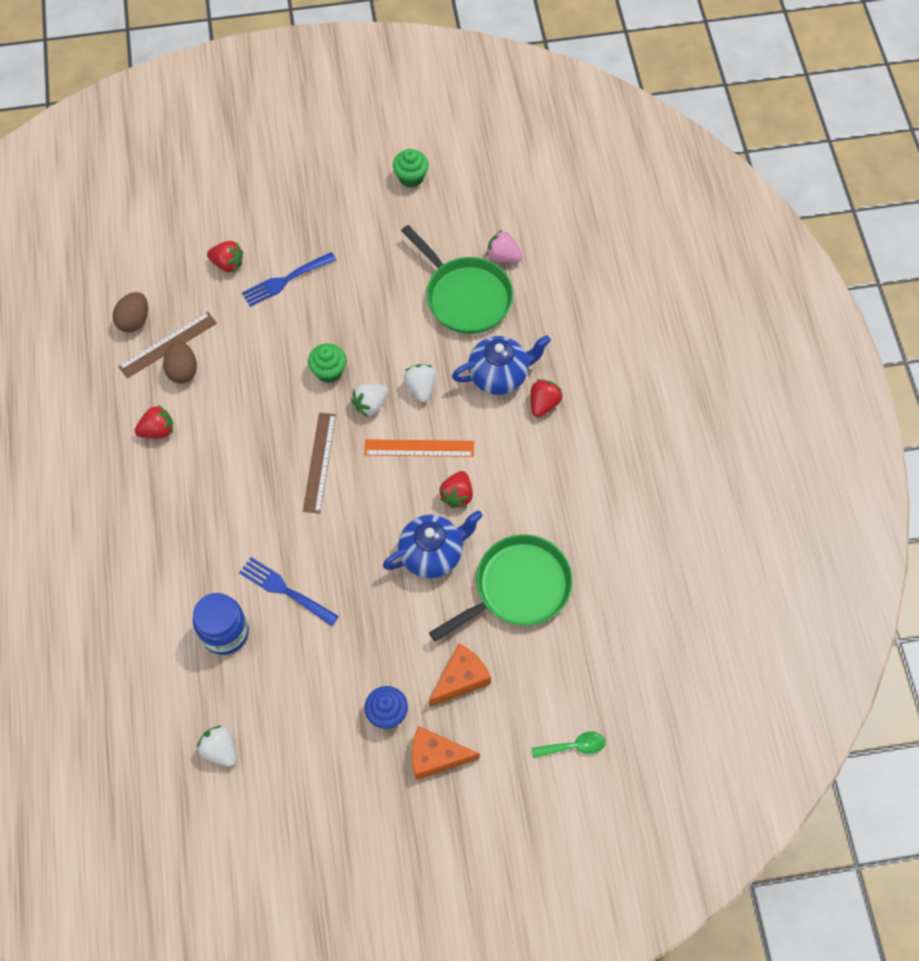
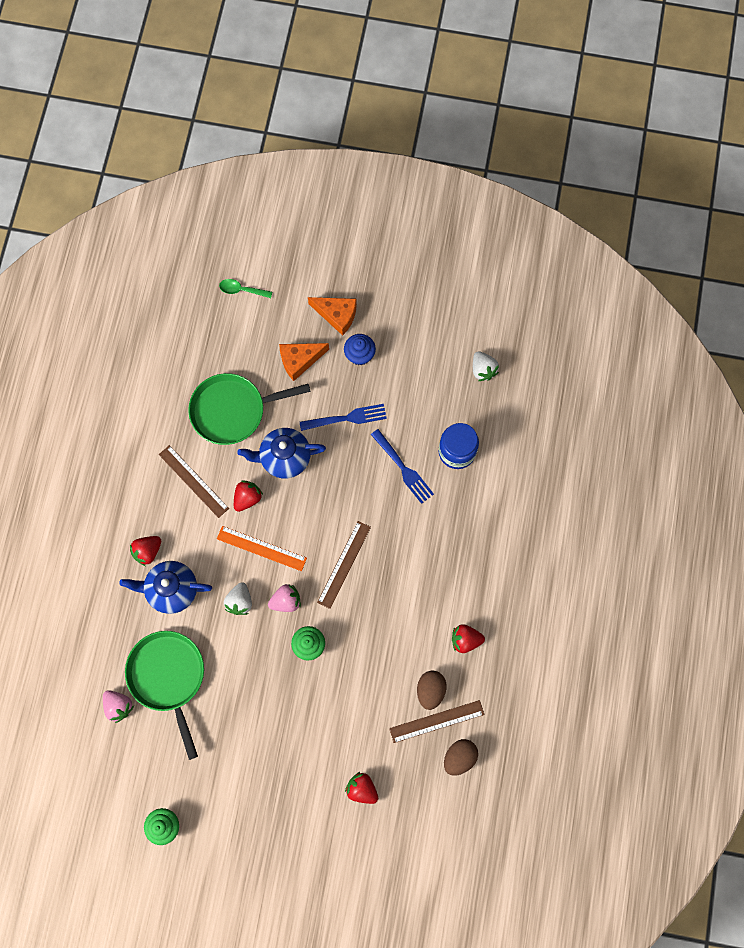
camera: 160 degrees left, 10 degrees up
(285, 280) = (316, 751): blue fork -> blue fork (347, 418)
(370, 405) = (286, 601): white strawberry -> pink strawberry
(527, 492) = (193, 481): none -> brown ruler

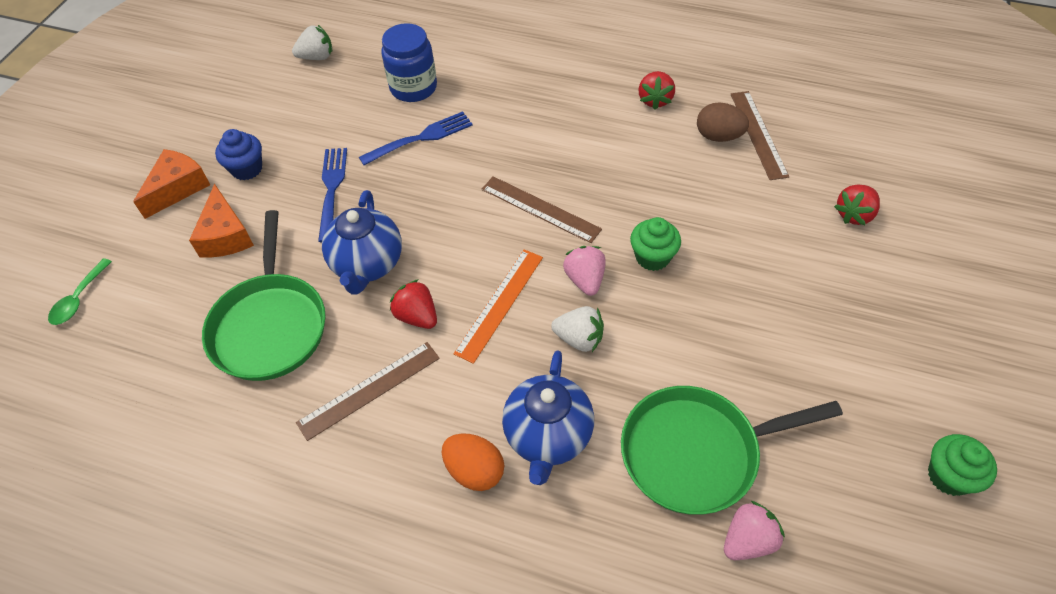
camera: 80 degrees left, 20 degrees down
(148, 551) = (475, 471): red strawberry -> orange egg
(459, 757) = (802, 117): brown egg -> none

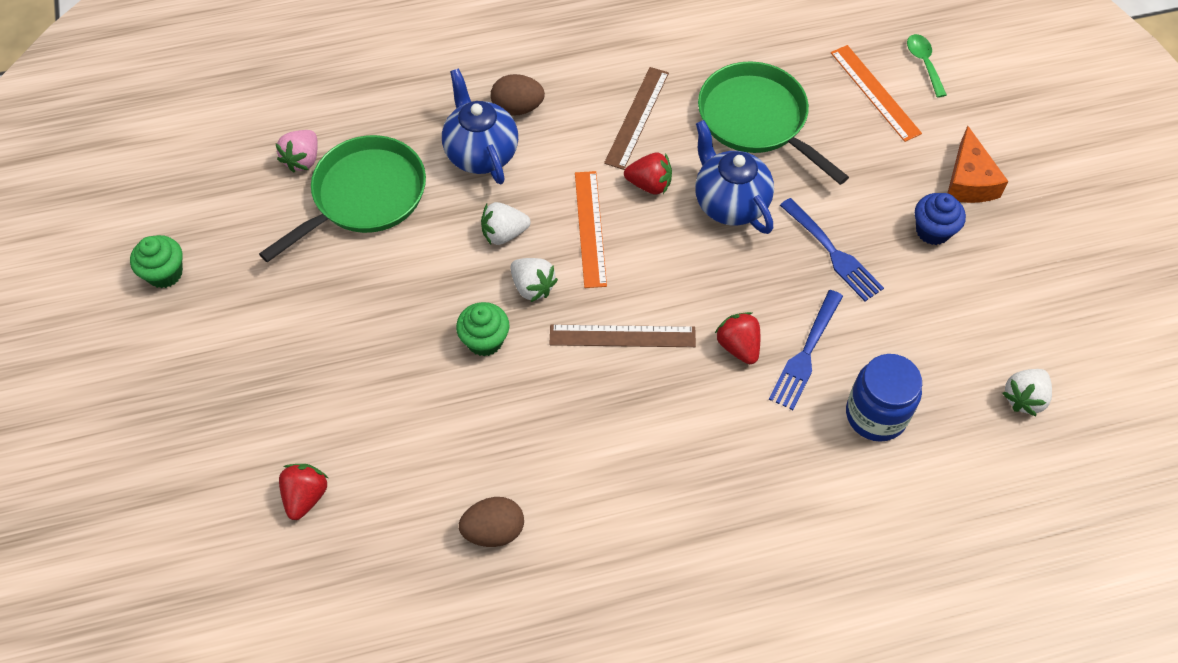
camera: 145 degrees right, 5 degrees up
(149, 295) = (875, 92): none -> orange ruler
(226, 235) = (875, 165): orange cheese -> none
(475, 471) = (518, 108): orange egg -> brown egg
(585, 279) = (532, 287): pink strawberry -> white strawberry
(655, 100) = (595, 549): red strawberry -> red strawberry (738, 346)
(758, 134) = (450, 559): brown ruler -> none

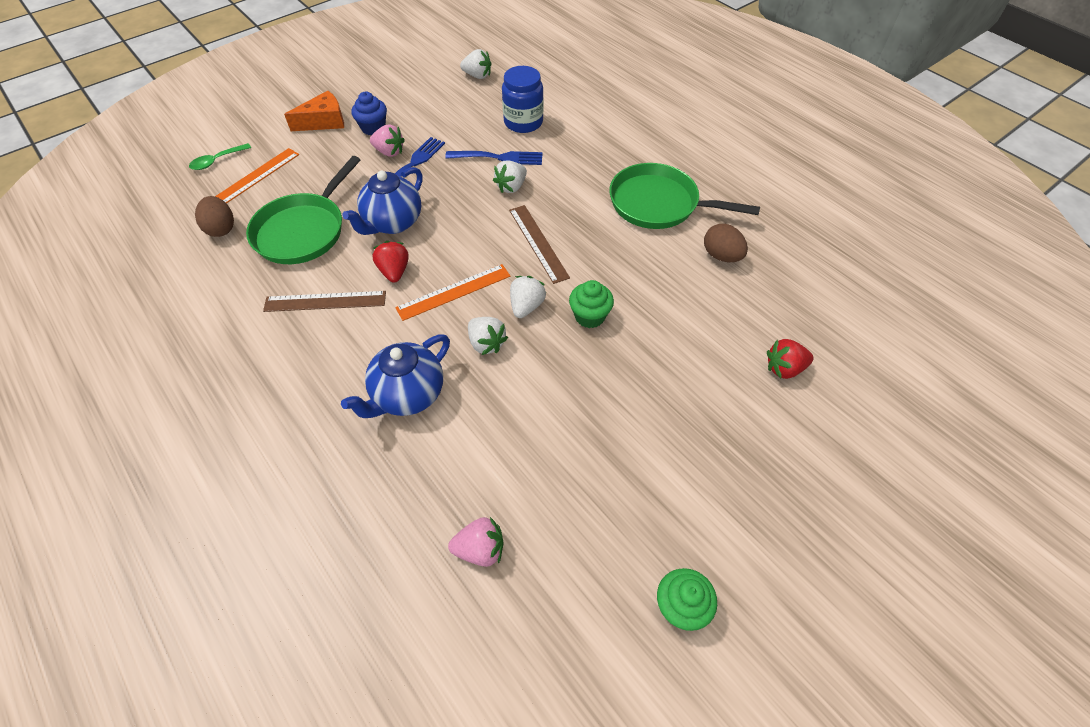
camera: 115 degrees left, 5 degrees down
(364, 196) = (498, 467): green pan -> green pan (658, 204)
(518, 108) = (343, 389): brown egg -> brown egg (221, 229)
(738, 346) = (511, 187): red strawberry -> white strawberry
(871, 235) = (389, 152): none -> pink strawberry

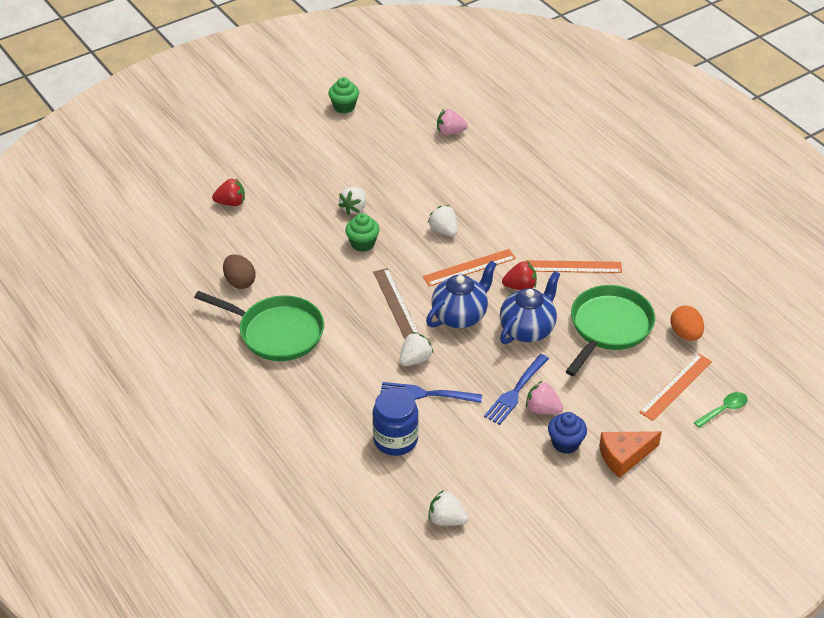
camera: 175 degrees left, 10 degrees down
(221, 229) = (685, 334): brown egg -> orange egg
(325, 301) = (573, 267): brown ruler -> orange ruler
(394, 271) = (520, 286): red strawberry -> red strawberry turned 90 degrees counterclockwise
(407, 395) = (499, 203): blue teapot -> blue teapot (460, 316)
(526, 306) = (411, 253): white strawberry -> white strawberry (354, 208)

